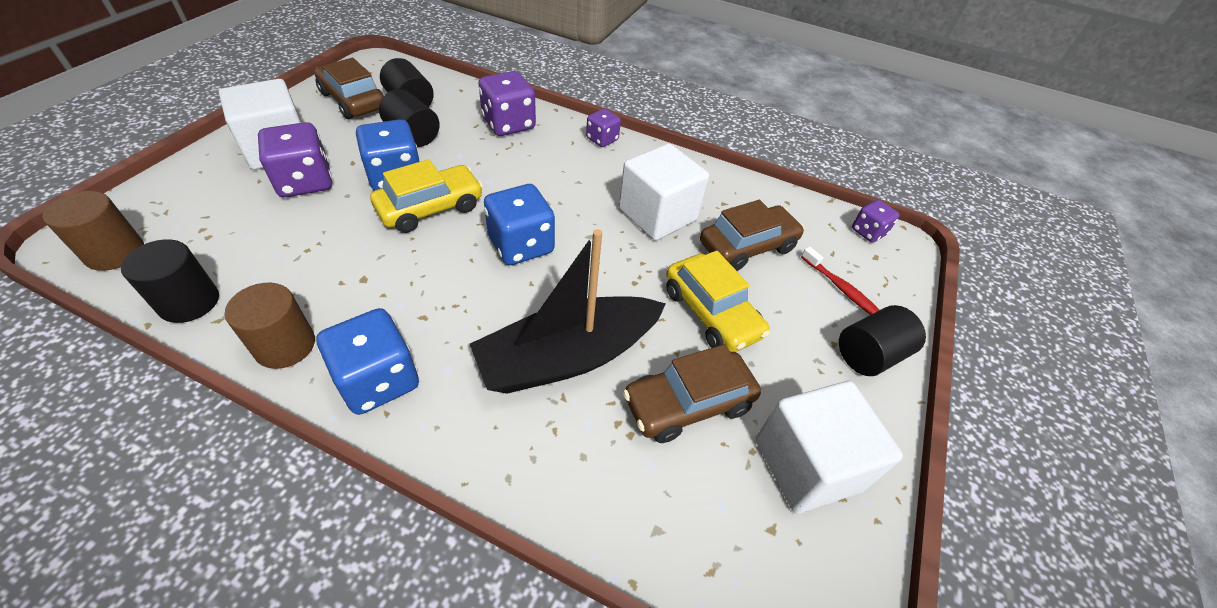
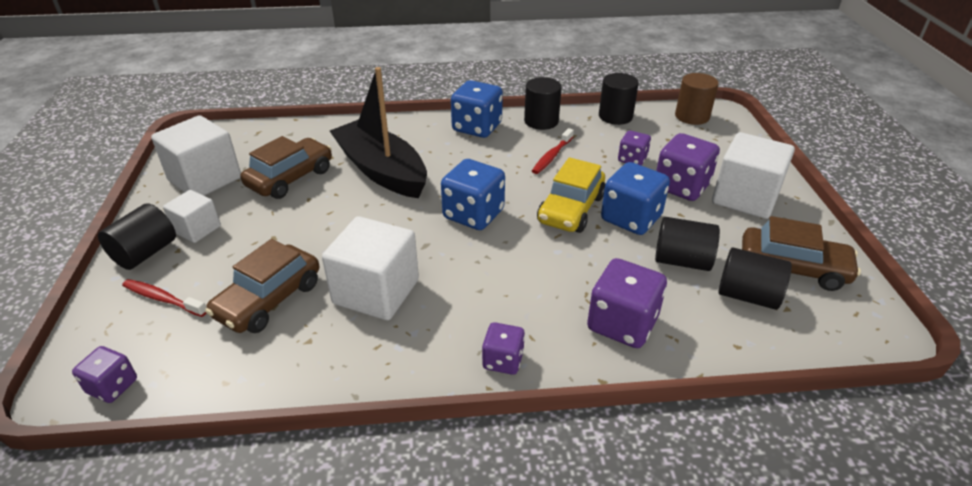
camera: 155 degrees right, 10 degrees down
(285, 345) = (541, 121): brown cylinder -> black cylinder
(290, 230) = (632, 159): none -> purple dice
(359, 277) = (552, 156): none -> red toothbrush
(568, 357) = (381, 170): black boat -> black boat turned 75 degrees counterclockwise
(711, 313) = (290, 231): yellow car -> none
(814, 365) = (197, 229): none -> white cube

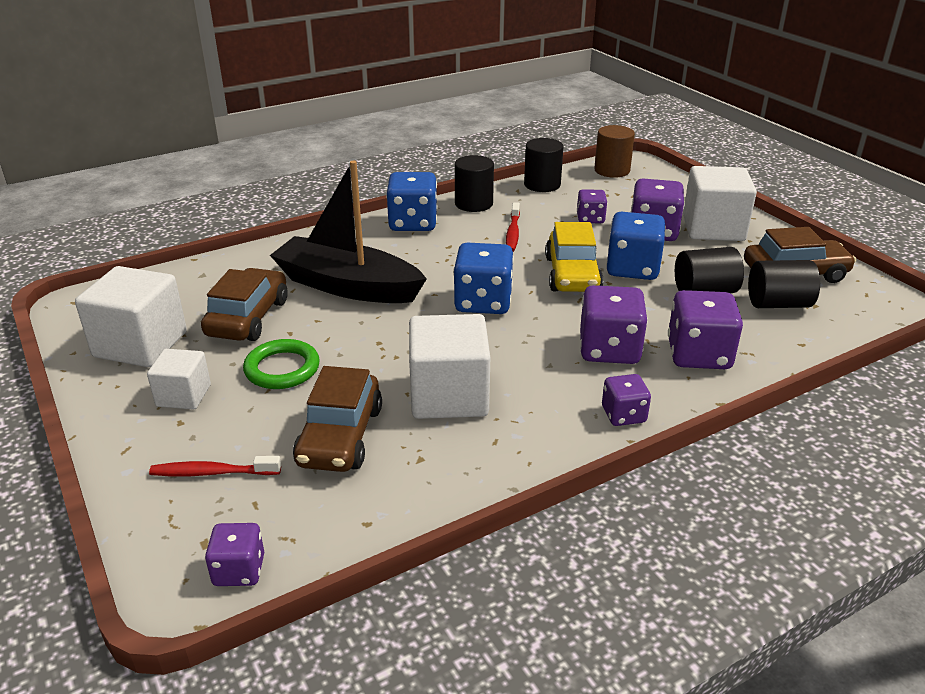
camera: 25 degrees left, 5 degrees down
(145, 253) = (141, 436): black cylinder -> none
(278, 228) = (282, 369): none -> green ring
(543, 292) = (609, 349): none -> purple dice

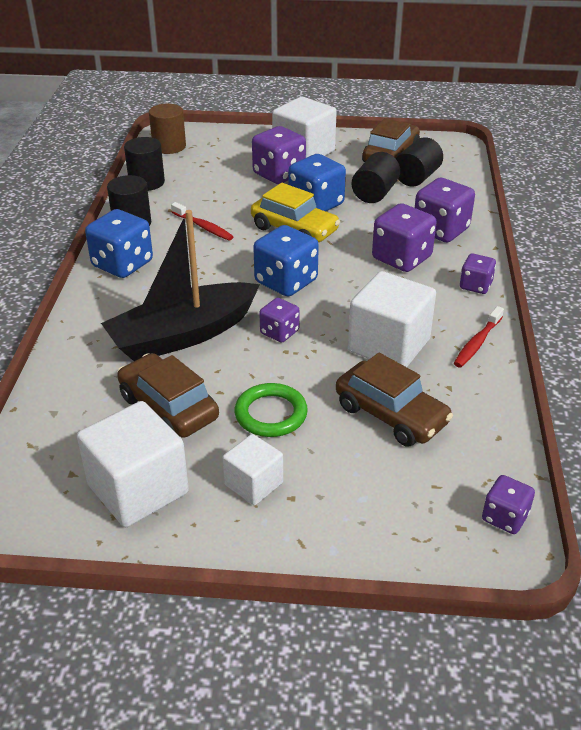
camera: 55 degrees left, 5 degrees up
(212, 472) = (379, 498): red toothbrush -> red toothbrush (477, 343)
(590, 219) = (228, 188): purple dice -> purple dice (279, 332)

